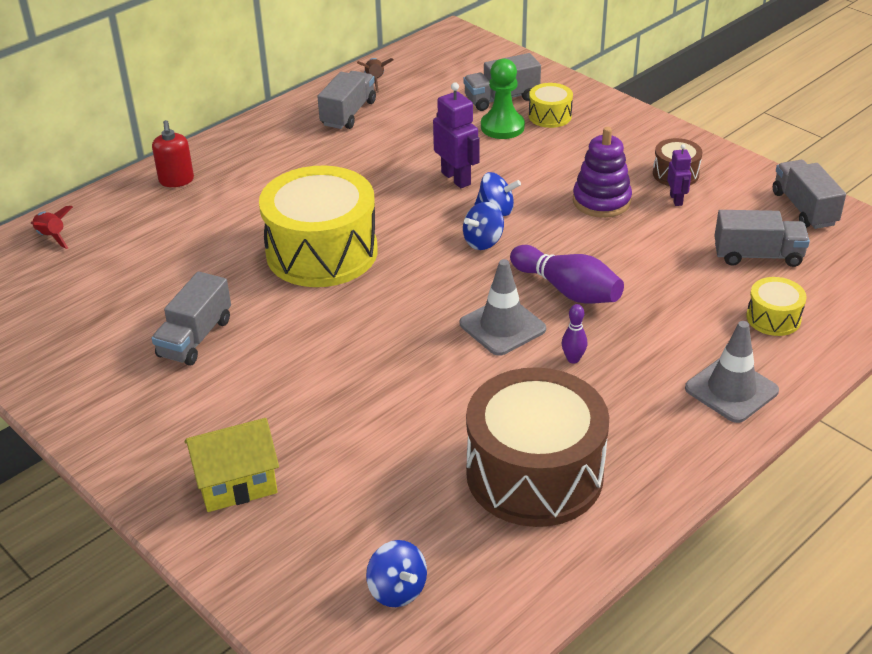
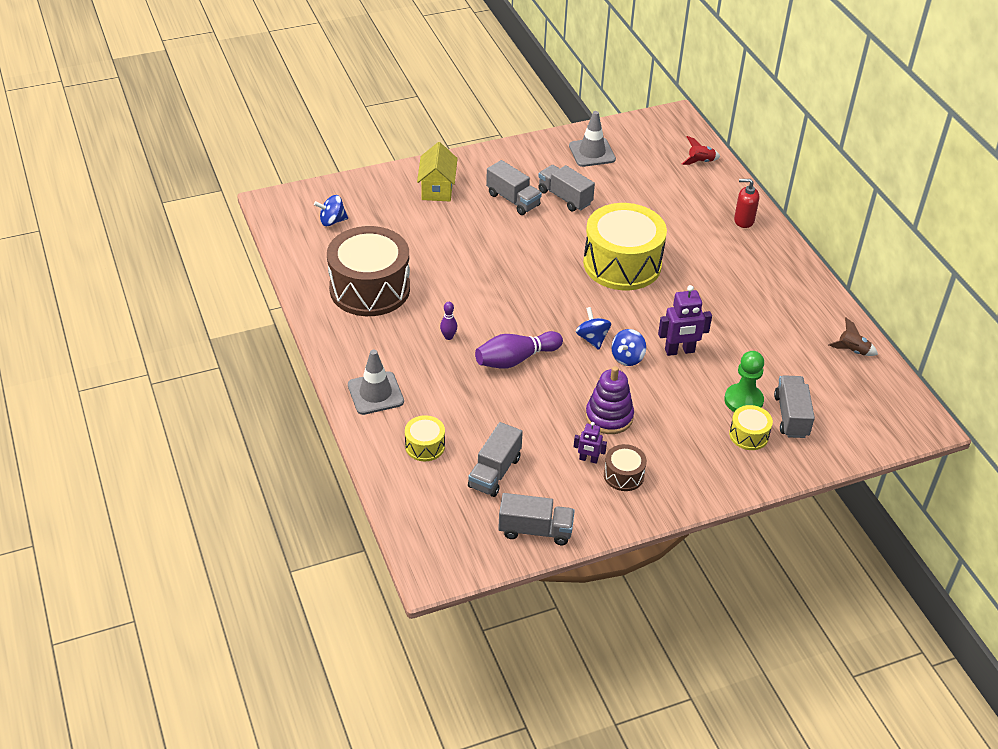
camera: 110 degrees right, 5 degrees up
(348, 113) = (803, 322): grey truck -> grey truck (513, 200)
(502, 326) = (498, 318): grey traffic cone -> grey traffic cone (592, 152)

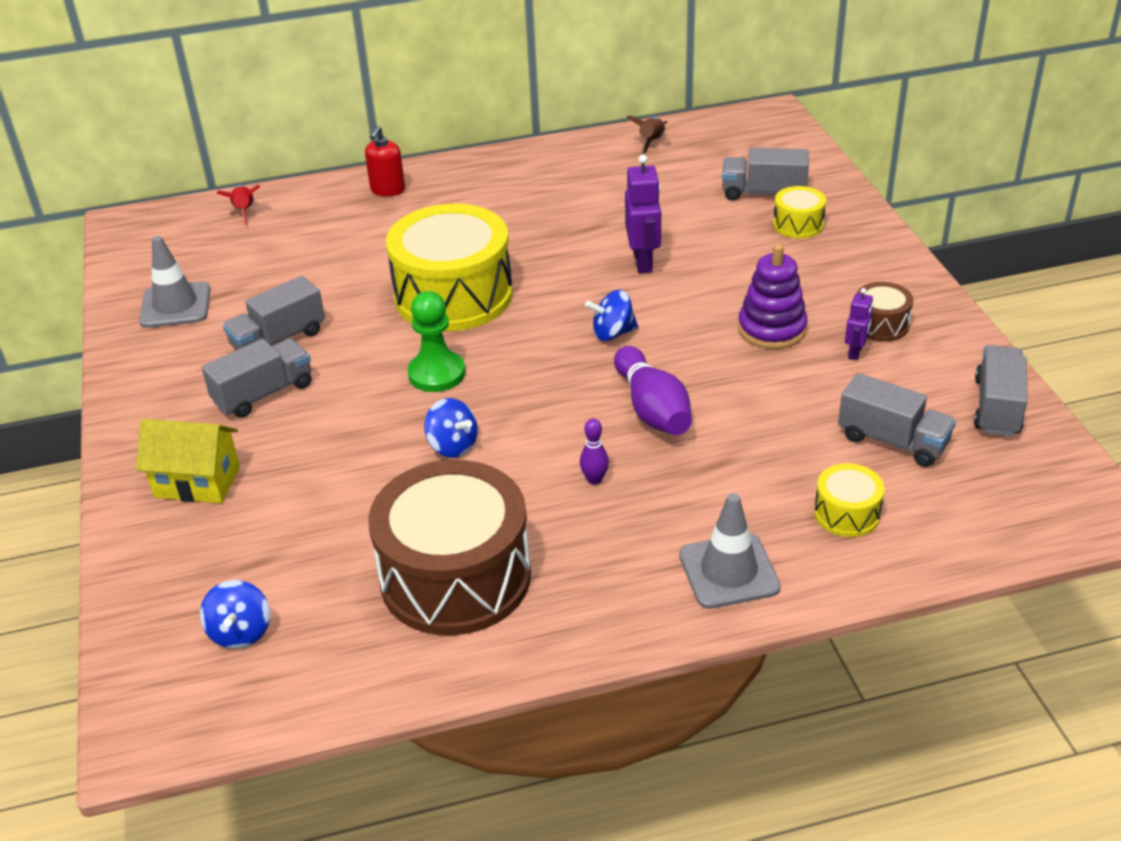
camera: 80 degrees left, 5 degrees down
(627, 358) = (654, 305): blue spinning top -> blue spinning top (453, 446)
(743, 401) = (737, 222): green pawn -> green pawn (436, 374)

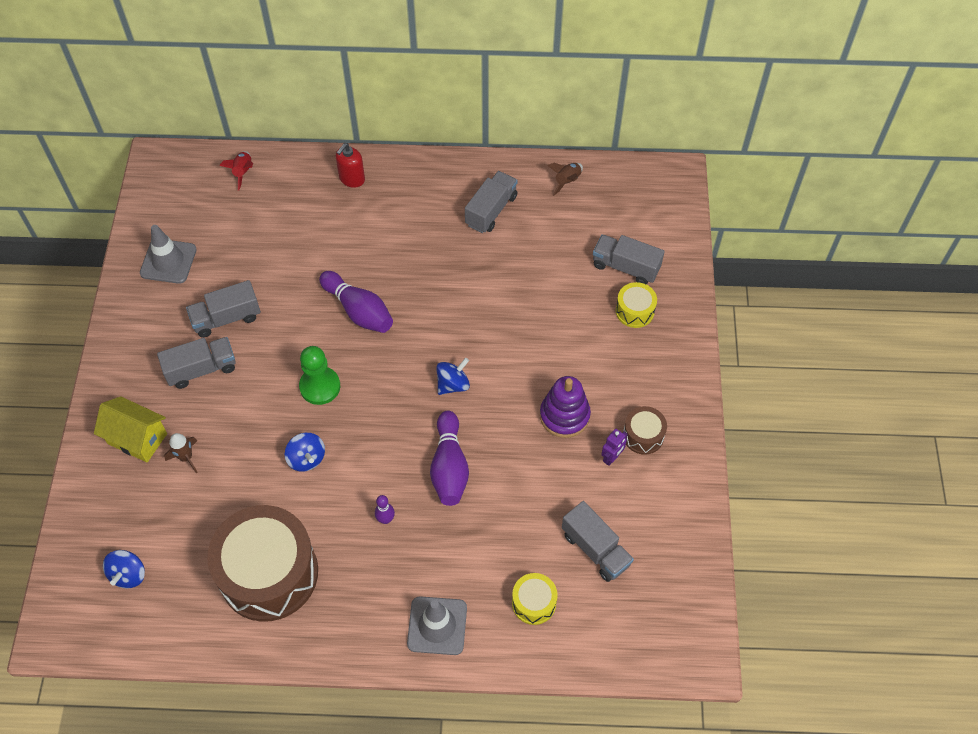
camera: 15 degrees right, 20 degrees up
(278, 485) = (186, 457): none -> brown rocket
(453, 295) = (358, 310): yellow drum -> purple bowling pin
(612, 333) = (453, 384): blue spinning top -> blue spinning top turned 135 degrees clockwise
(643, 262) = (504, 316): purple robot -> none
(997, 407) = (682, 542): grey truck -> grey truck (491, 210)

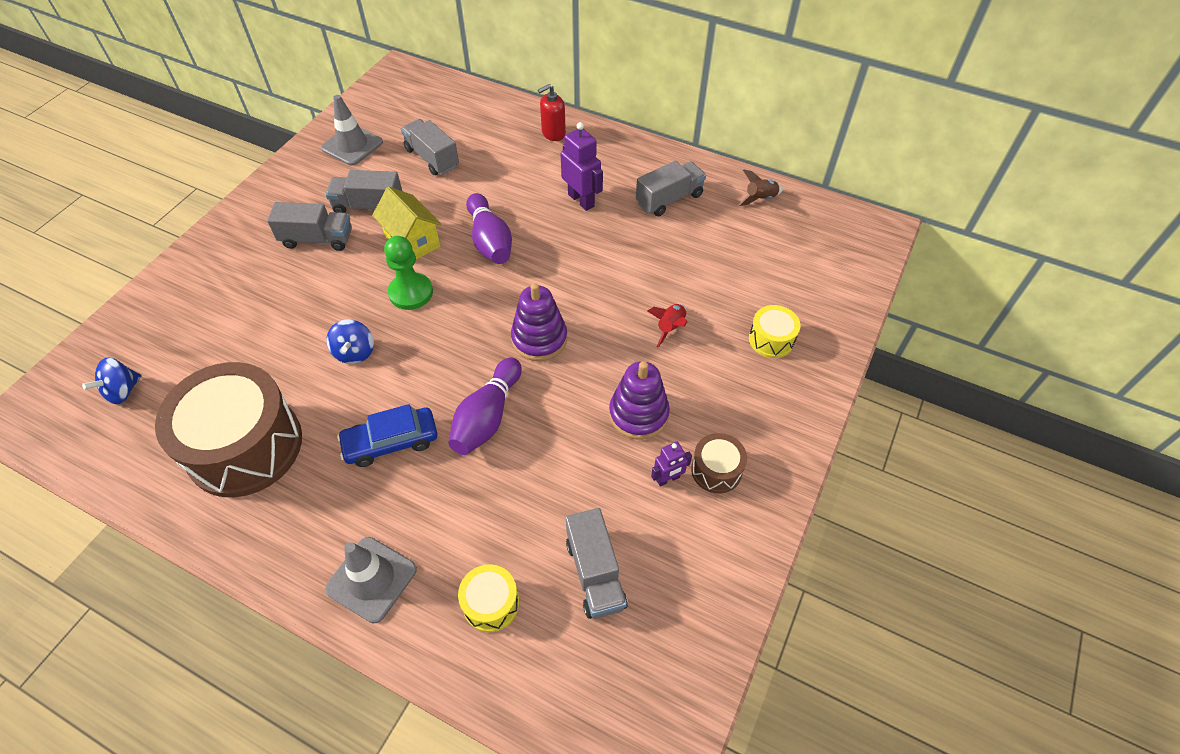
camera: 25 degrees right, 5 degrees down
(137, 438) = (221, 275): yellow house -> yellow house (412, 241)
(186, 457) = (249, 308): brown rocket -> none
(243, 172) = (461, 100): red rocket -> red rocket (670, 328)
(385, 519) = (391, 442): purple bowling pin -> blue car
(416, 240) = (581, 200): none -> purple robot
(453, 384) = (539, 339): blue spinning top -> purple stacking toy
(625, 267) = (782, 294): grey truck -> grey truck (432, 158)

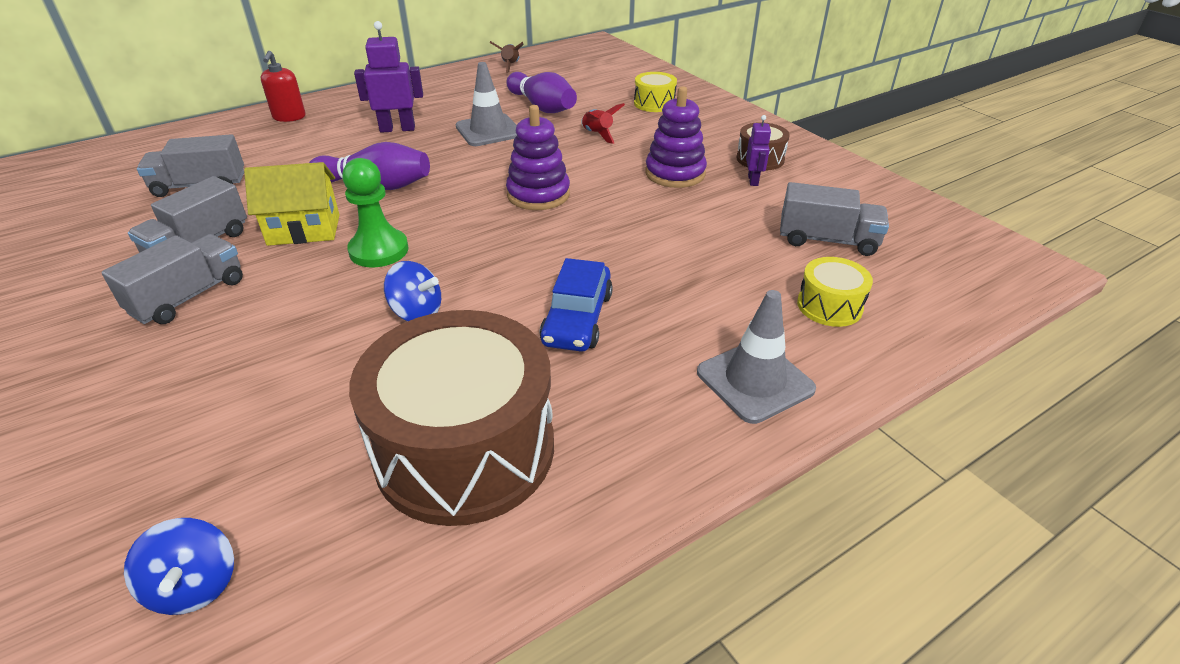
camera: 60 degrees left, 15 degrees down
(352, 145) = (75, 231): grey traffic cone -> grey traffic cone (488, 131)
(487, 417) = (603, 248): purple bowling pin -> purple bowling pin (542, 107)
(669, 199) = (457, 95): grey truck -> none

